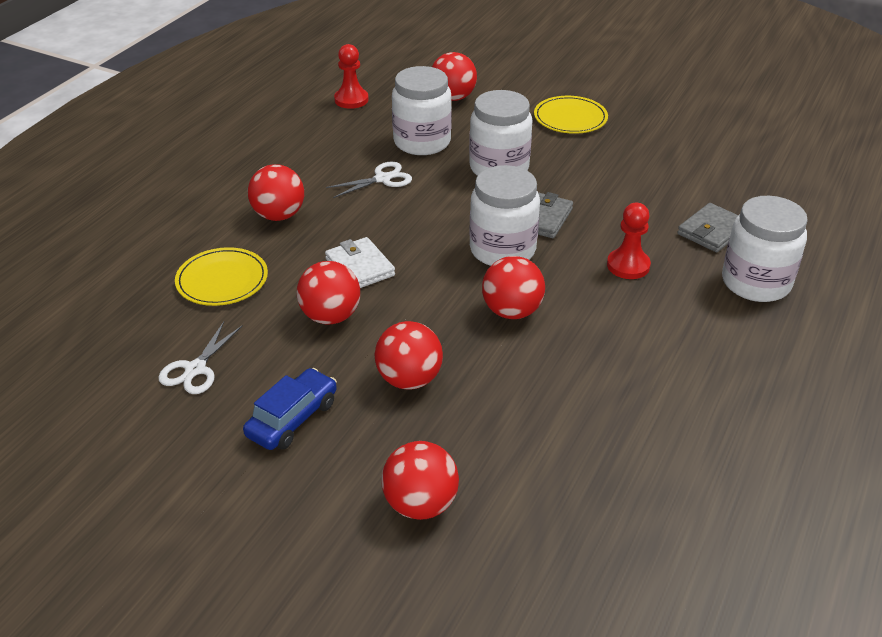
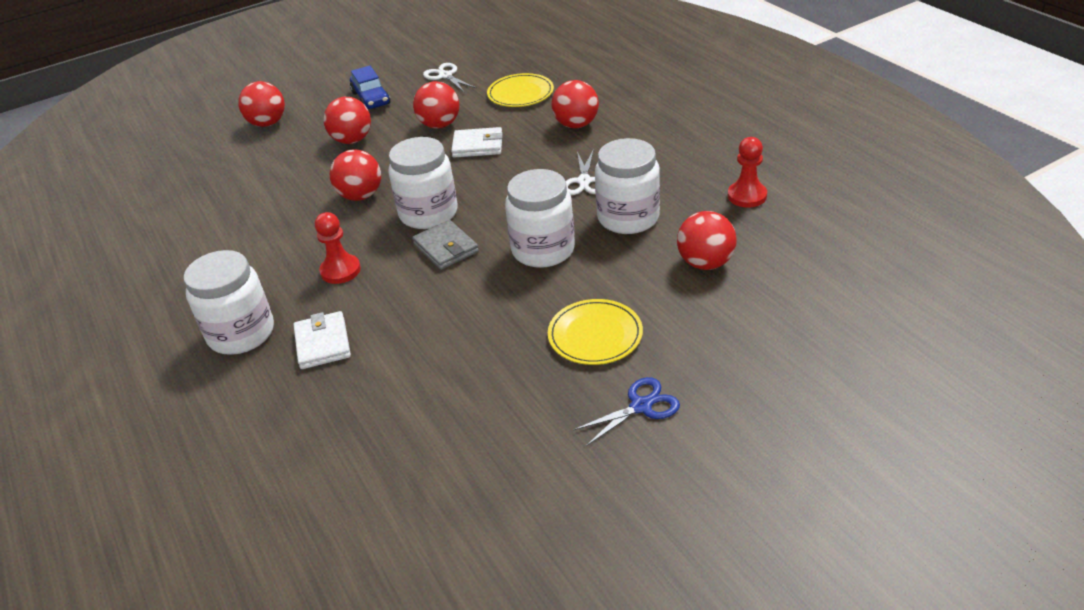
camera: 125 degrees right, 0 degrees up
(613, 87) = (641, 406): none -> blue scissors
(712, 231) = (323, 343): grey wallet -> white wallet

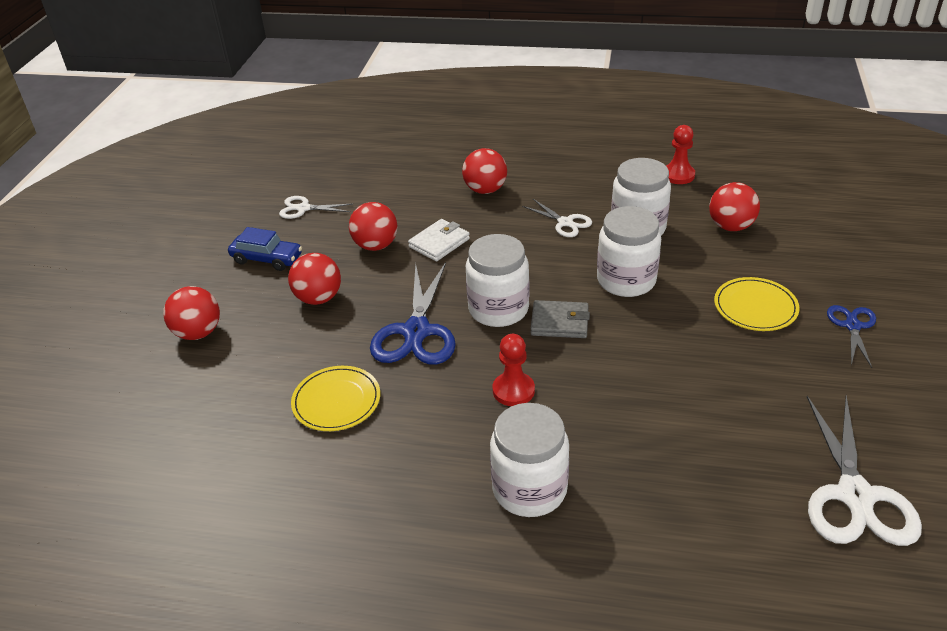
camera: 50 degrees left, 0 degrees up
(323, 343) = (605, 444): white wallet -> none
(361, 196) = (416, 332): red ball -> blue scissors
(389, 510) = (855, 496): none -> white scissors
(520, 93) = (397, 190): yellow plate -> yellow plate (336, 401)

